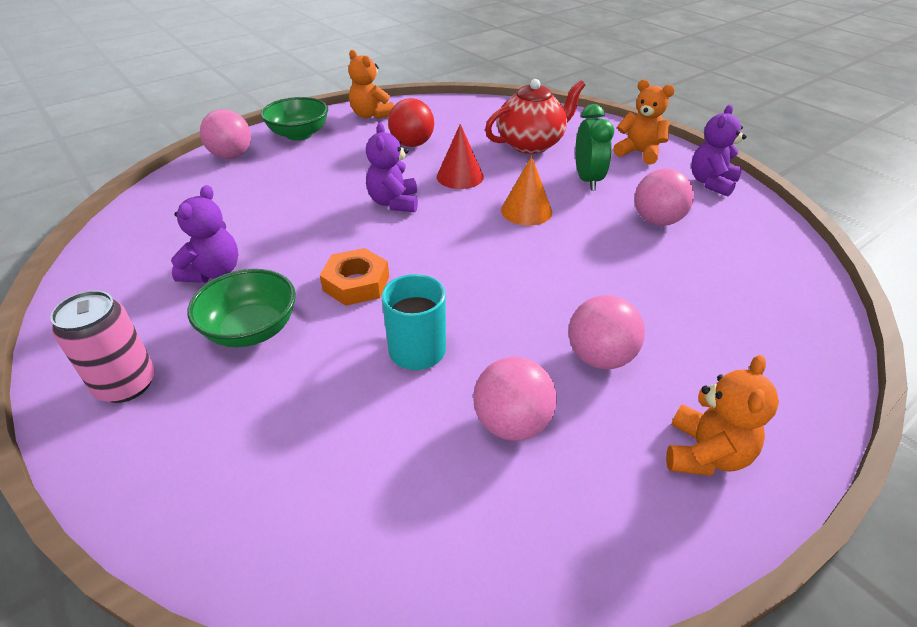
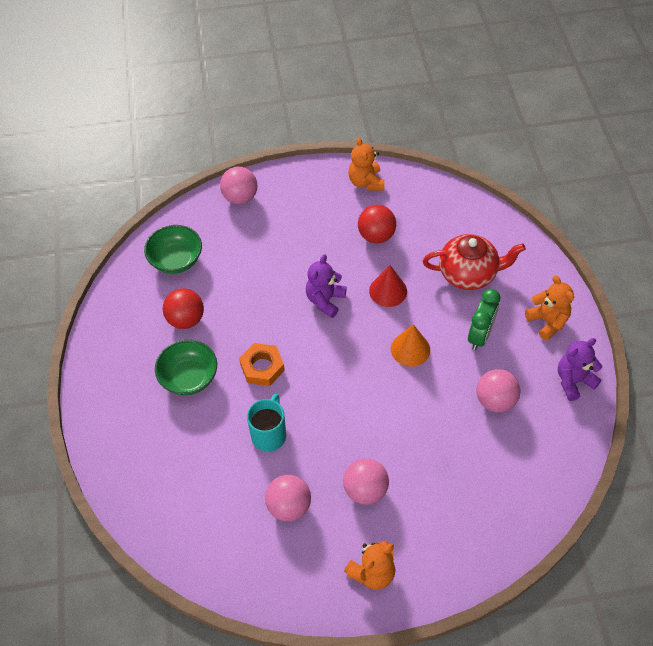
camera: 30 degrees right, 15 degrees up
(126, 384) = (115, 387): pink can -> none
(214, 272) = (186, 319): purple teddy bear -> red ball
(299, 134) = (299, 188): green bowl -> green bowl (176, 260)

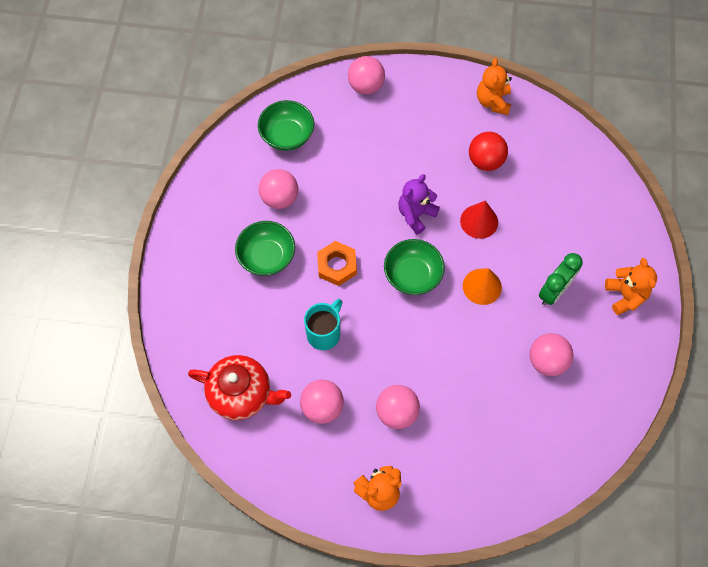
camera: 15 degrees right, 10 degrees up
(186, 319) = (280, 198): red ball -> pink ball
(340, 356) = (412, 275): none -> green bowl
(468, 274) = (563, 225): red teapot -> red teapot (242, 394)
(573, 381) = (630, 363): purple teddy bear -> none

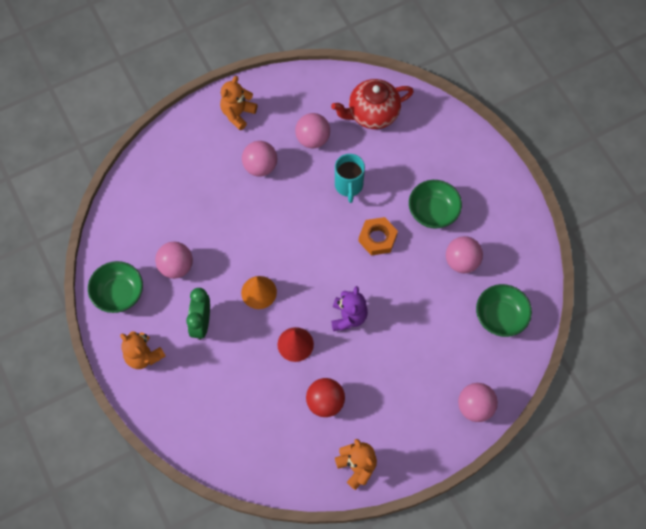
camera: 145 degrees right, 0 degrees up
(412, 275) = (316, 267): green bowl -> green bowl (119, 294)

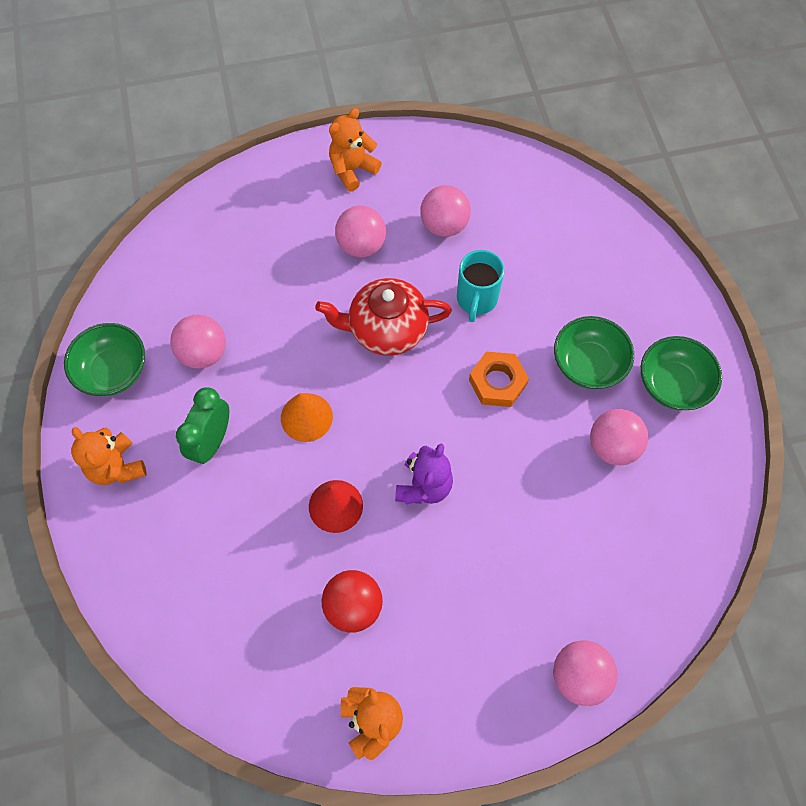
camera: 15 degrees right, 0 degrees up
(372, 114) = (536, 210): red teapot -> red teapot (386, 330)
(500, 317) = (651, 544): green bowl -> green bowl (672, 384)

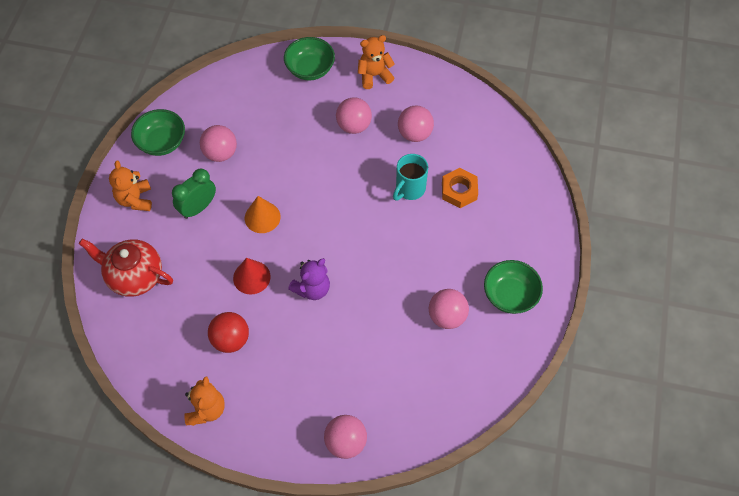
camera: 25 degrees right, 5 degrees down
(386, 330) = (341, 184): red teapot -> red teapot (134, 276)
(497, 382) = (394, 246): orange nut -> orange nut (459, 190)
(588, 364) = (460, 259): green bowl -> green bowl (310, 69)

